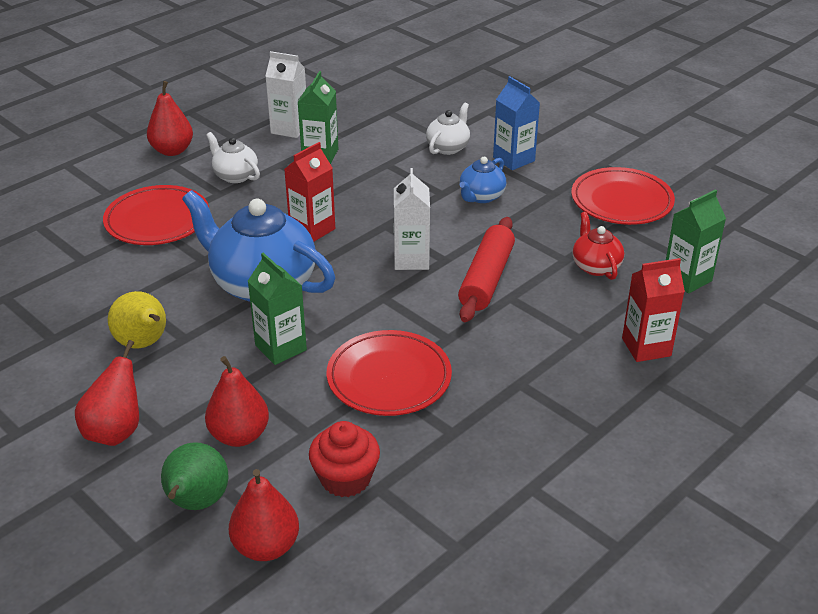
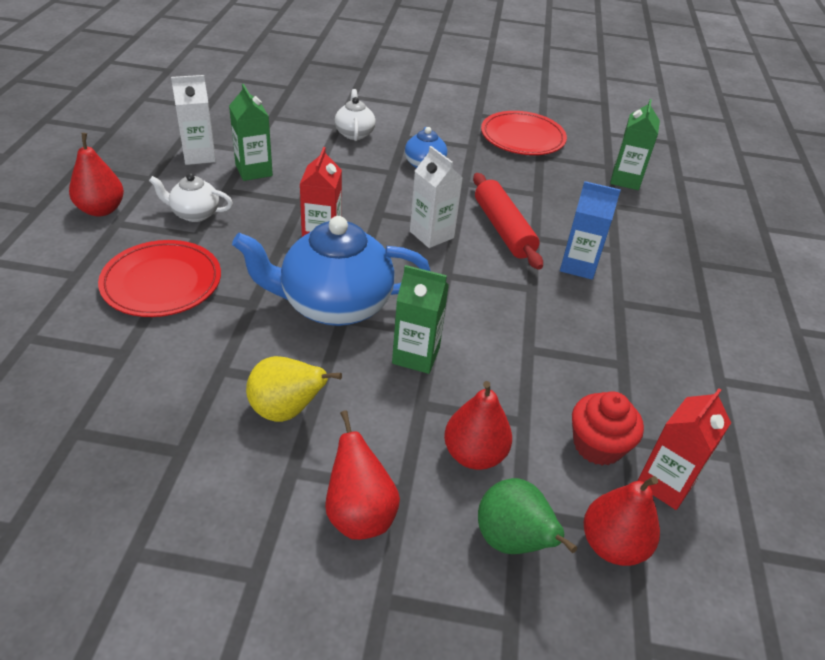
camera: 40 degrees left, 5 degrees up
(389, 378) = (528, 341): red plate -> none
(513, 159) = (414, 128): blue carton -> blue carton (578, 266)
(595, 266) = (562, 192): red teapot -> none
(646, 347) = (660, 239): red carton -> red carton (665, 483)

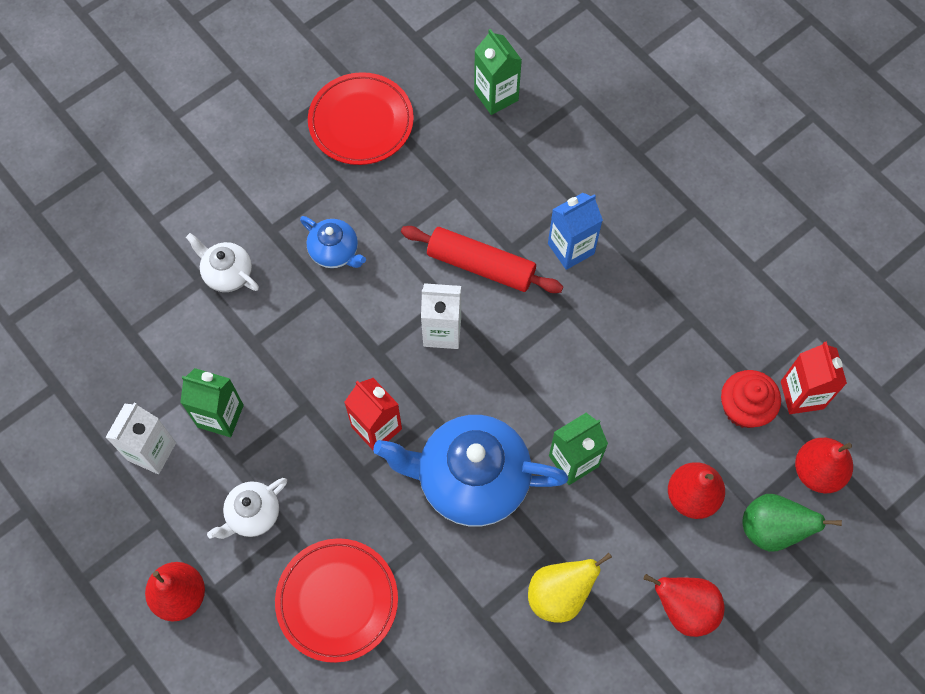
camera: 45 degrees left, 25 degrees up
(334, 305) = (471, 480): blue teapot -> blue teapot turned 60 degrees clockwise

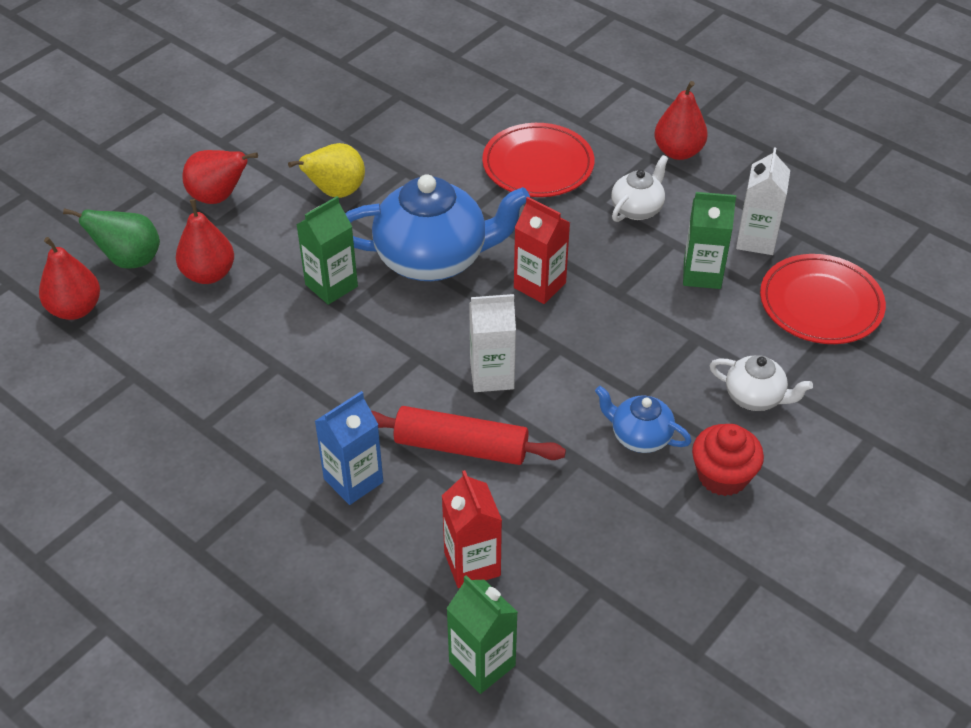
camera: 170 degrees right, 20 degrees down
(361, 122) = (661, 597): red plate -> red plate (820, 304)
(744, 408) = (148, 351): red cupcake -> red cupcake (722, 476)
(802, 395) = (81, 371): red carton -> red carton (472, 564)

